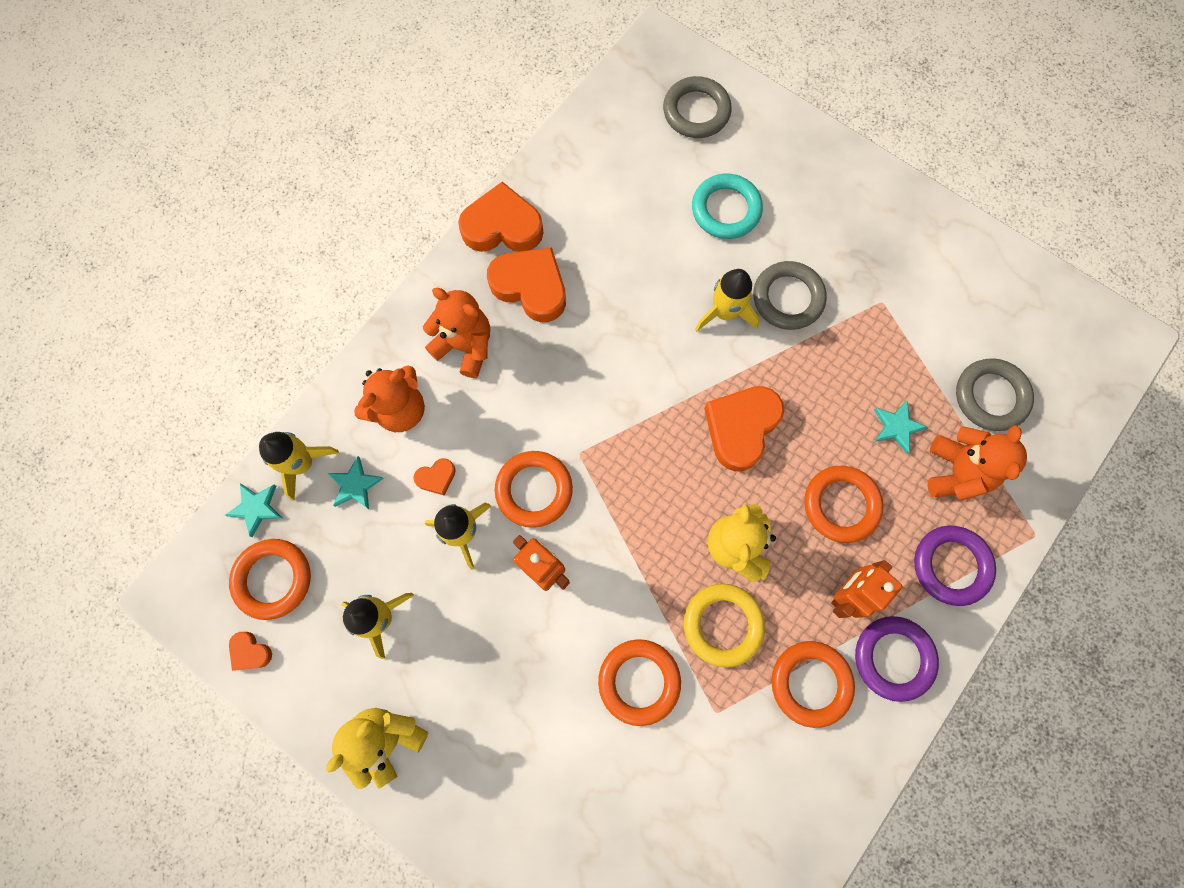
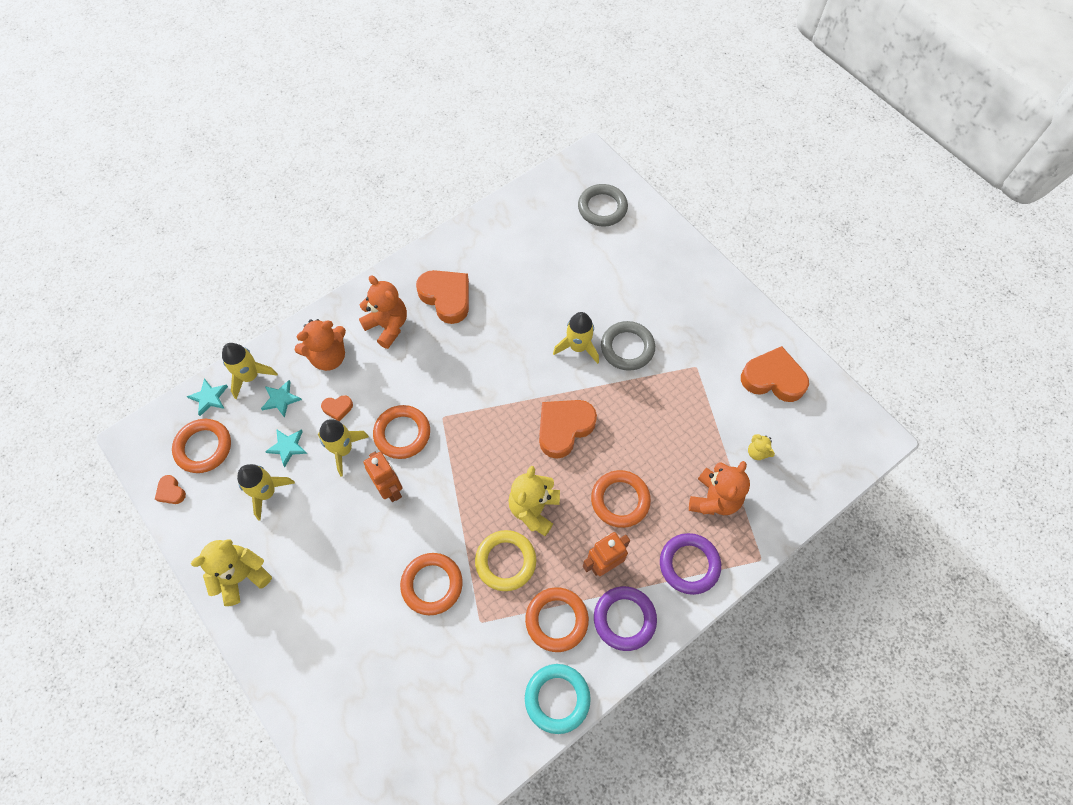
camera: 15 degrees right, 10 degrees down
(502, 226) = (440, 253): orange heart -> orange heart (773, 378)
(726, 209) = (602, 278): turquoise ring -> turquoise ring (557, 698)
(897, 427) = (679, 456): turquoise star -> turquoise star (287, 447)
(990, 396) = (757, 452): grey ring -> yellow teddy bear

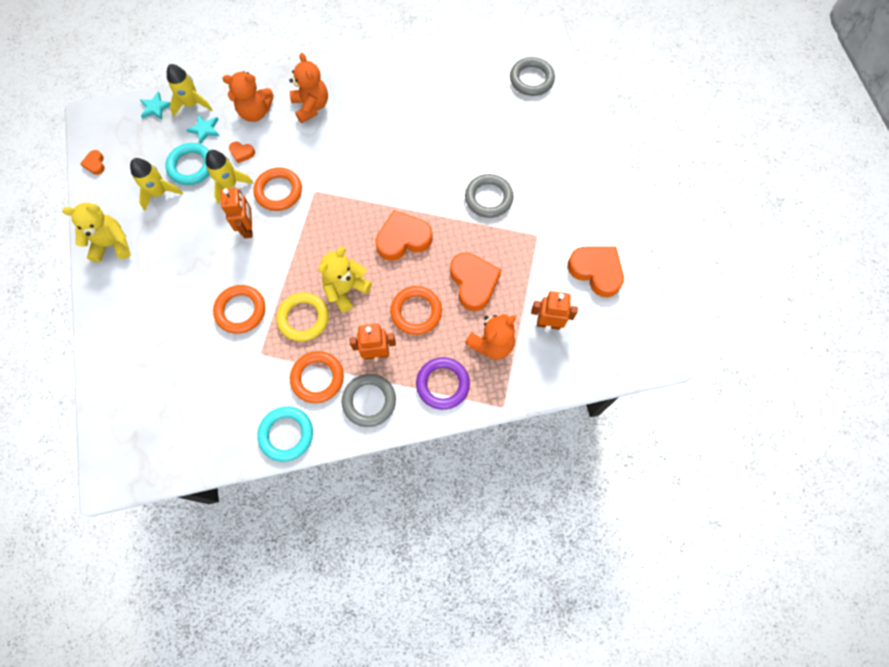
camera: 25 degrees right, 5 degrees up
(203, 447) = (133, 142): orange ring -> none
(287, 447) = (191, 166): turquoise star -> turquoise ring
(446, 298) = (367, 102): orange heart -> orange heart (473, 283)
(578, 347) = (449, 181): yellow rocket -> none
(624, 619) = (369, 401): purple ring -> grey ring
(757, 452) = (548, 323): yellow teddy bear -> orange robot

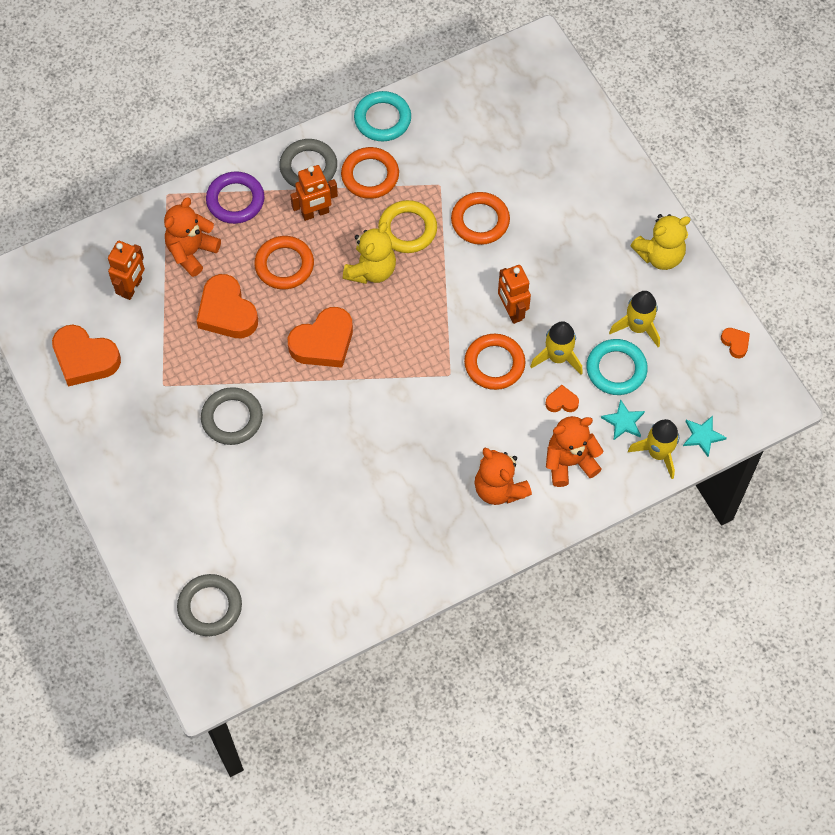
camera: 165 degrees right, 5 degrees down
(548, 323) = (132, 288): orange robot -> orange robot turned 60 degrees counterclockwise

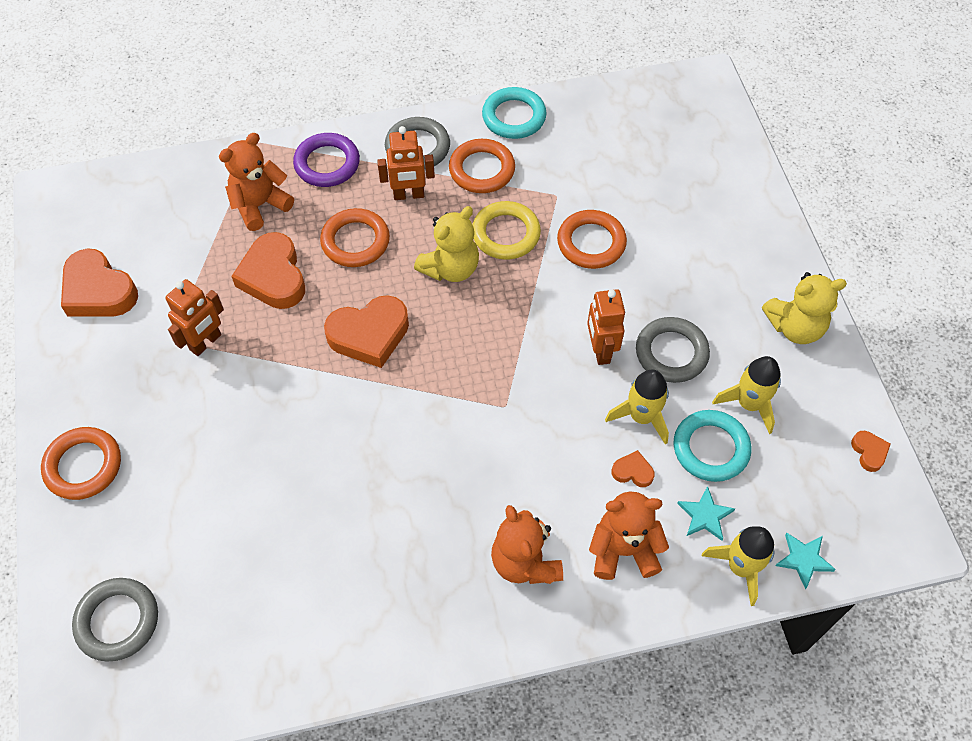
camera: 15 degrees right, 5 degrees down
(132, 288) = (181, 228): orange robot -> orange robot (206, 342)
(232, 418) = (234, 396): grey ring -> grey ring (671, 353)
(494, 364) = (562, 406): orange ring -> orange ring (83, 466)

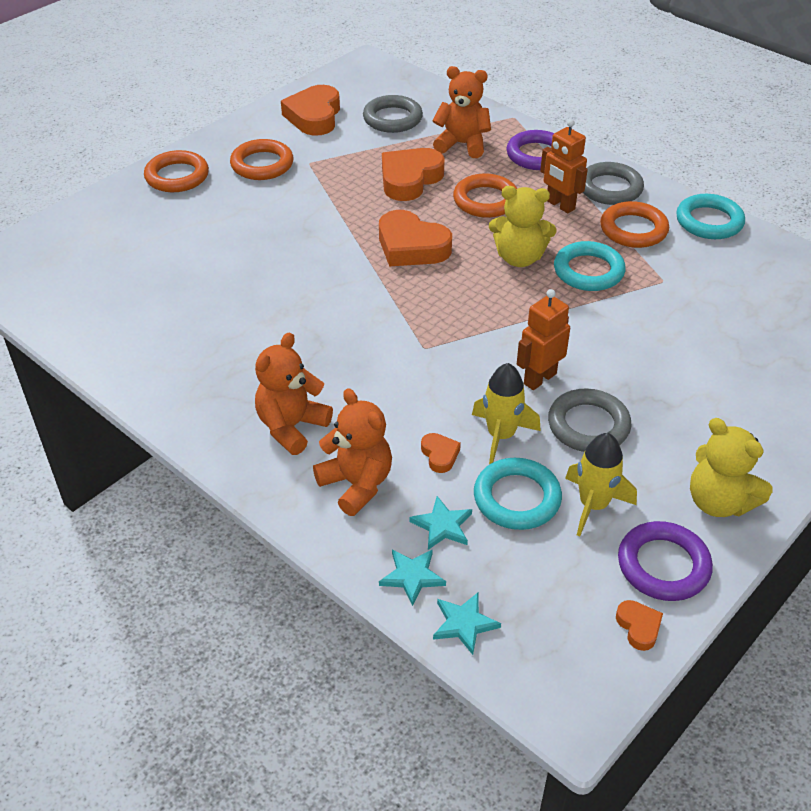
camera: 55 degrees right, 15 degrees down
(117, 621) = (75, 247): grey ring -> grey ring (392, 119)
(206, 342) = (322, 177): orange robot -> none
(506, 234) = (588, 271): yellow ring -> turquoise ring
(591, 243) = (641, 323): orange ring -> orange ring (262, 164)
(740, 567) = (412, 576): yellow rocket -> turquoise star
(828, 400) = (663, 565): none -> purple ring
(869, 452) = (638, 627): orange heart -> orange heart turned 60 degrees counterclockwise

